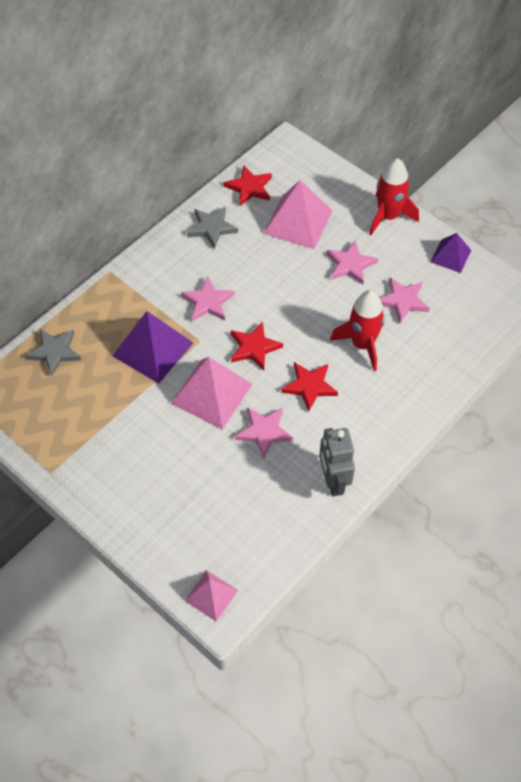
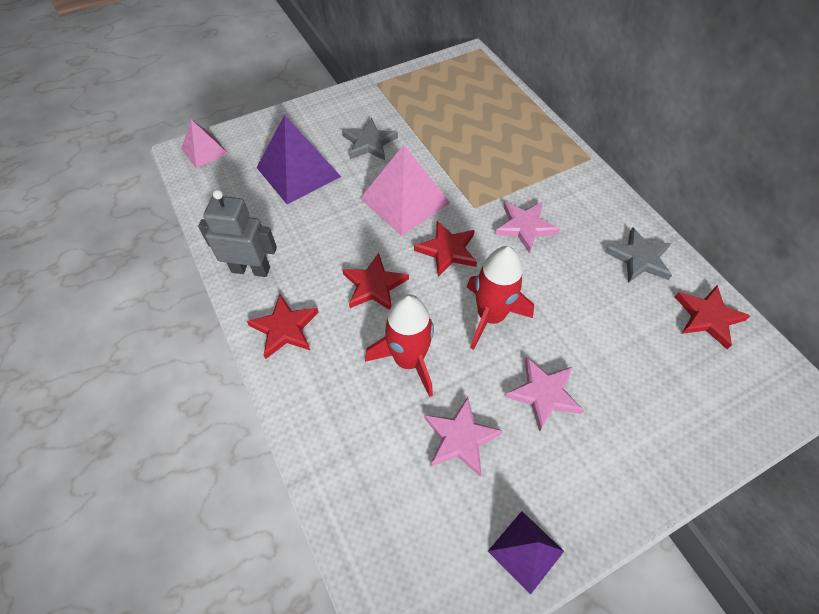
camera: 110 degrees right, 0 degrees up
(54, 352) = (500, 105): grey star -> grey star (369, 143)
(152, 349) = (478, 169): purple pyramid -> purple pyramid (298, 172)
(264, 432) = (339, 229): pink star -> none
(298, 222) = (636, 355): pink pyramid -> none
(375, 432) = (285, 328): none -> red star
(388, 216) = (628, 484): red rocket -> red rocket (490, 316)

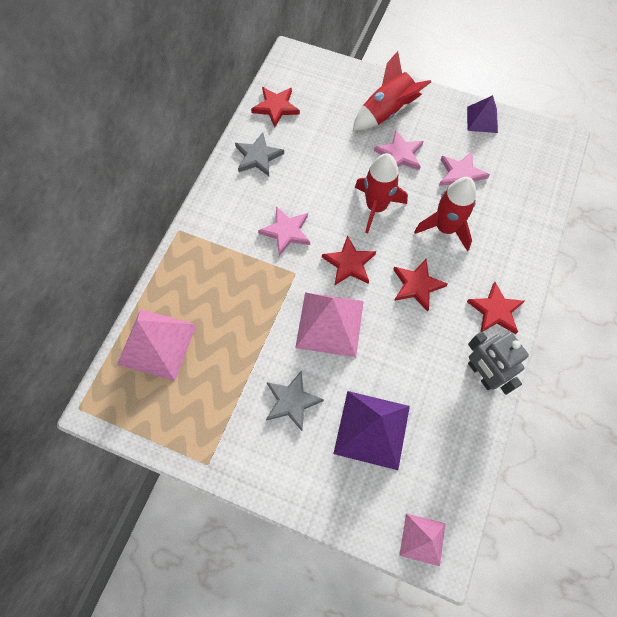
camera: 130 degrees left, 10 degrees up
(491, 100) = (157, 344): none -> pink pyramid
(623, 431) = (386, 112): none -> red rocket

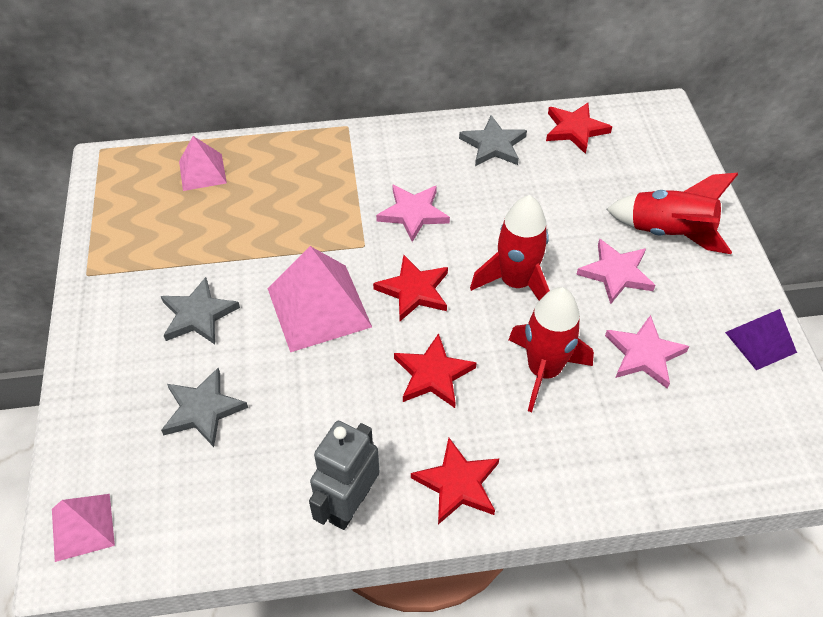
camera: 60 degrees right, 15 degrees down
(157, 344) = (202, 172): pink pyramid -> pink pyramid, size x0.58
(372, 429) = (203, 410): purple pyramid -> grey star

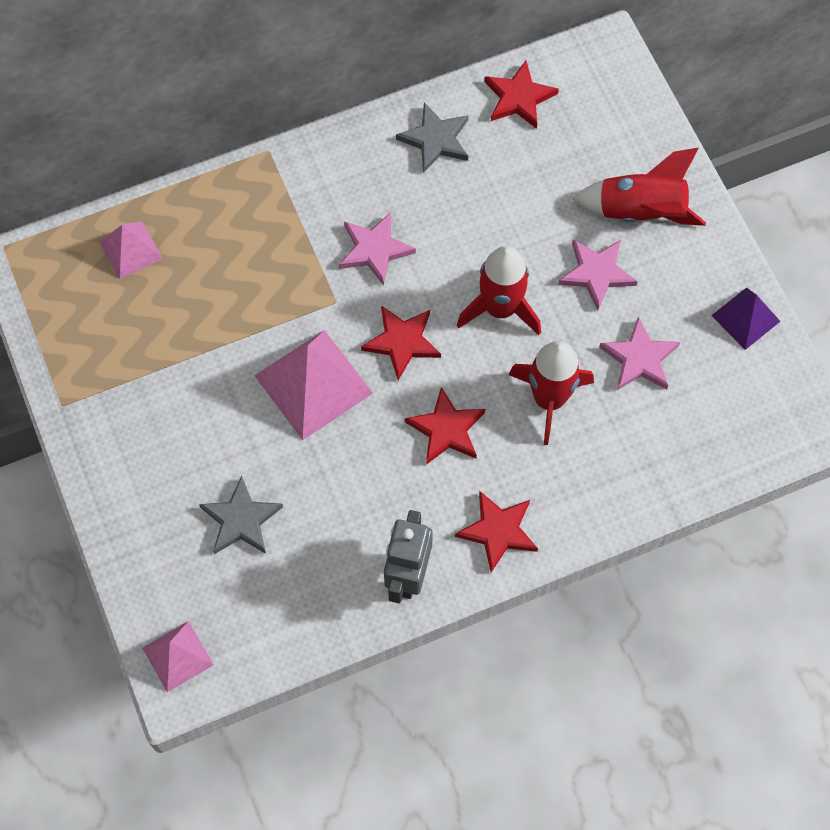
camera: 15 degrees left, 15 degrees up
(198, 315) = (196, 422): grey star -> none

